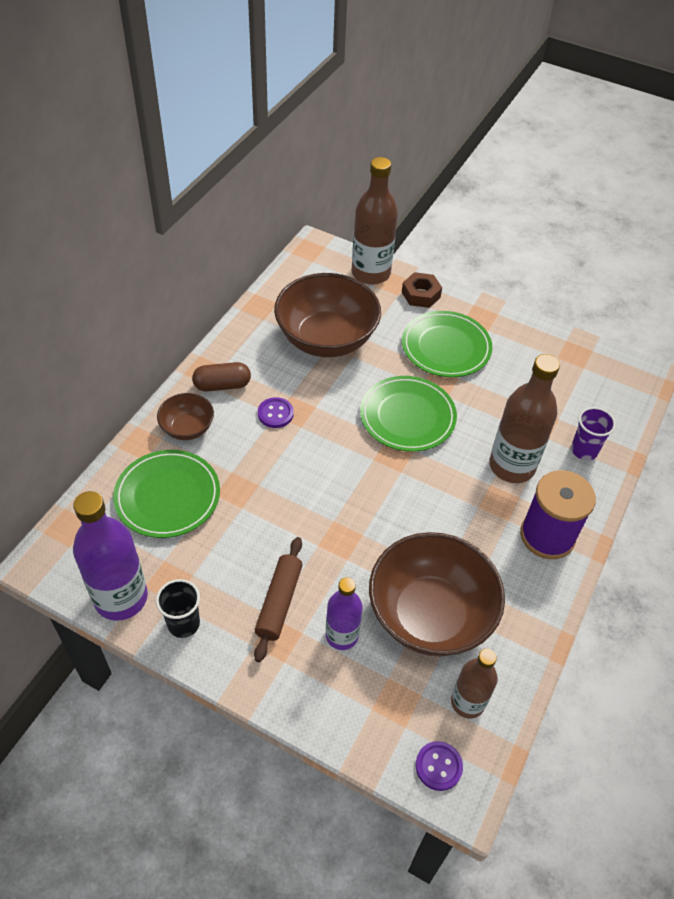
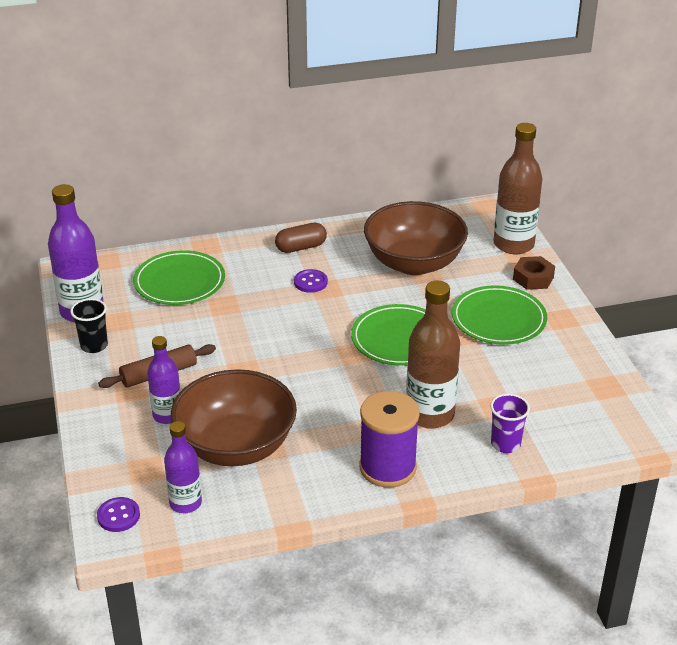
camera: 50 degrees right, 15 degrees down
(187, 428) = (244, 256): brown bowl -> none
(222, 385) = (301, 247): brown capsule -> brown capsule turned 60 degrees counterclockwise
(467, 702) = (185, 503): brown bottle -> purple bottle

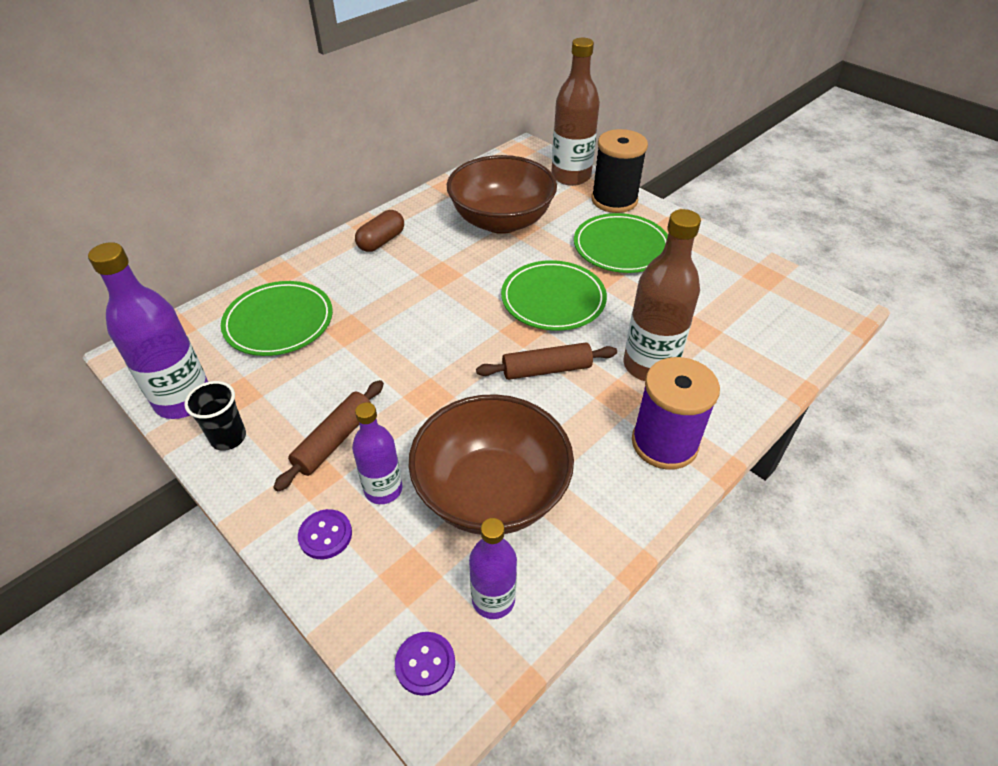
camera: 30 degrees left, 10 degrees up
(310, 282) = (420, 273): purple button -> purple button (325, 535)
(346, 386) = (546, 369): none -> brown rolling pin
(505, 444) = (741, 367): purple cup -> none
(533, 278) = (614, 200): brown nut -> black spool

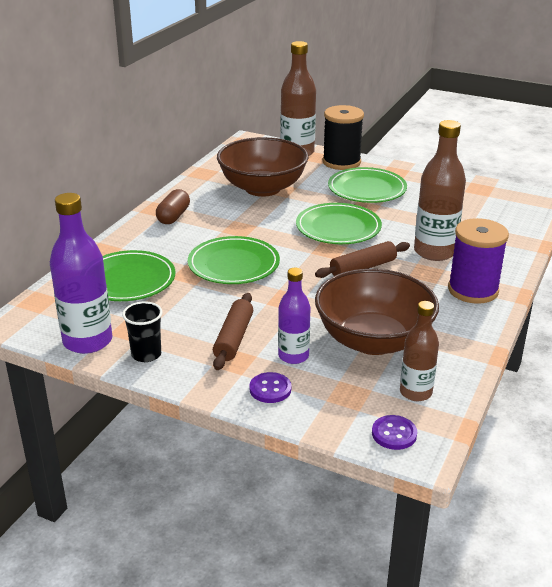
camera: 20 degrees left, 15 degrees down
(402, 327) = (233, 264): none -> green plate
(493, 599) = (415, 392): purple bottle -> brown bottle

